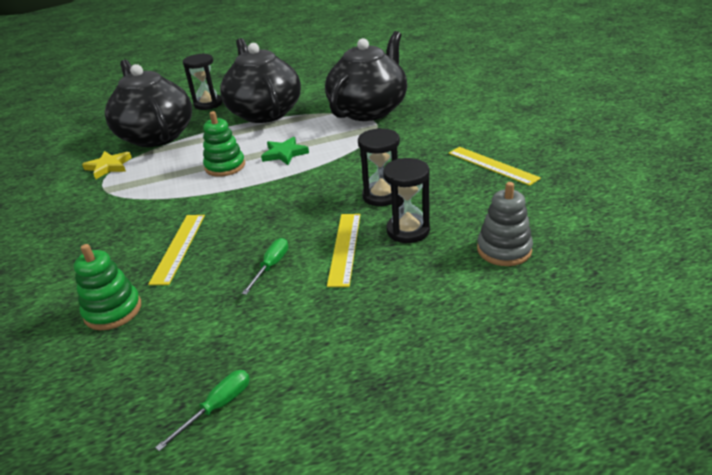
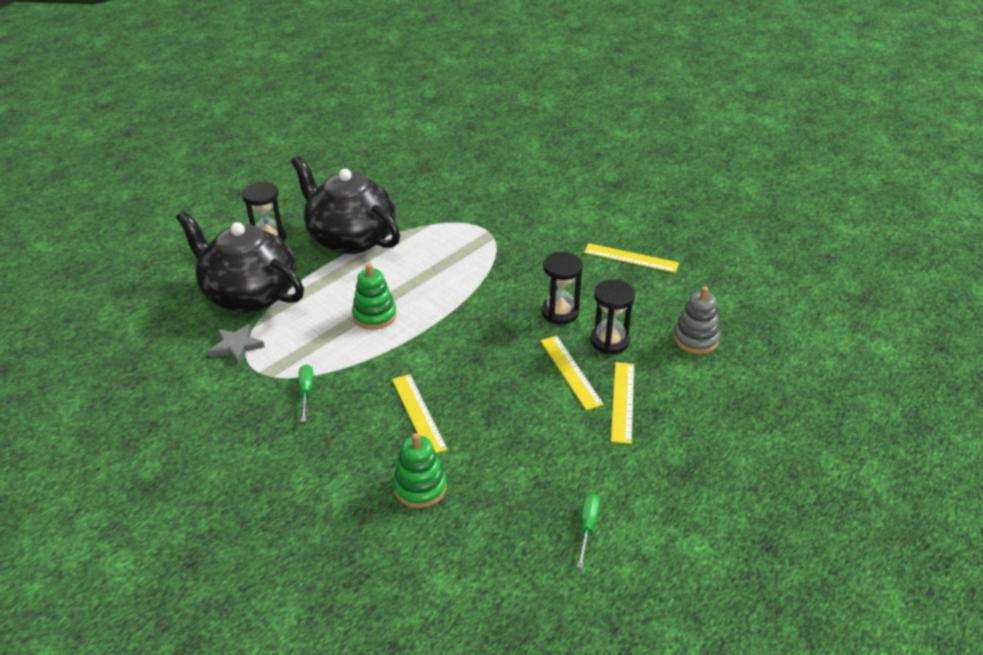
camera: 30 degrees left, 5 degrees up
(109, 167) = (236, 346): yellow star -> grey star
(271, 266) = (522, 406): green screwdriver -> green screwdriver (306, 392)
(284, 154) = (424, 286): green star -> none
(369, 110) = (465, 214): black teapot -> none
(372, 289) = (623, 401): none -> yellow ruler

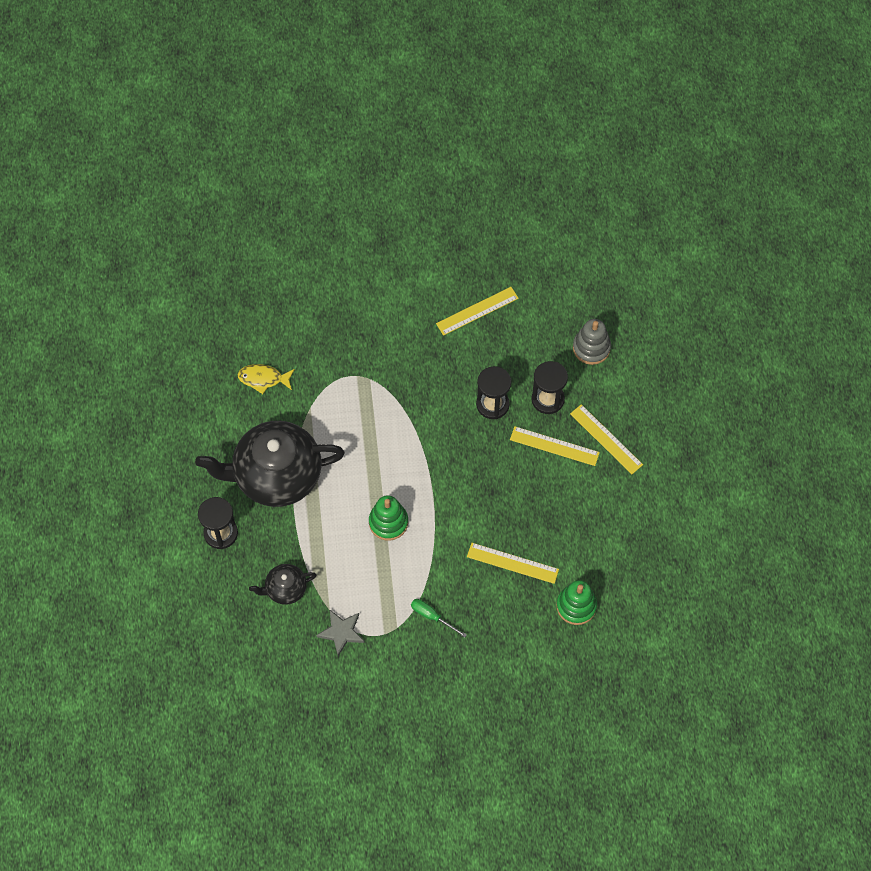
camera: 50 degrees left, 25 degrees up
(249, 294) = (285, 589): black teapot -> black teapot, size x0.46
(427, 192) = (263, 379): none -> yellow fish
(587, 527) = (681, 540): green screwdriver -> none

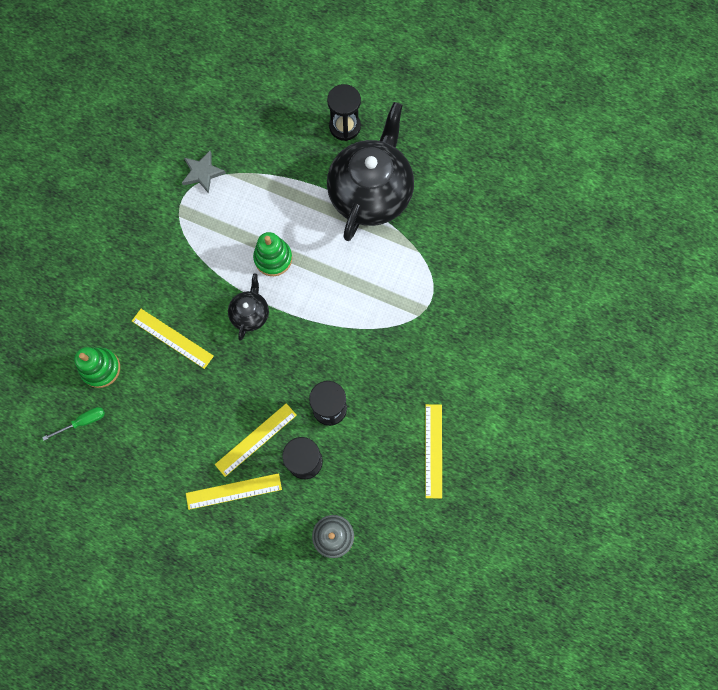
camera: 120 degrees right, 10 degrees up
(263, 379) = (469, 228): yellow fish -> none
(285, 589) = (266, 150): black teapot -> black teapot (250, 314)
(432, 616) = (169, 248): green screwdriver -> green screwdriver (83, 422)
(512, 563) = (172, 338): yellow ruler -> yellow ruler turned 75 degrees clockwise

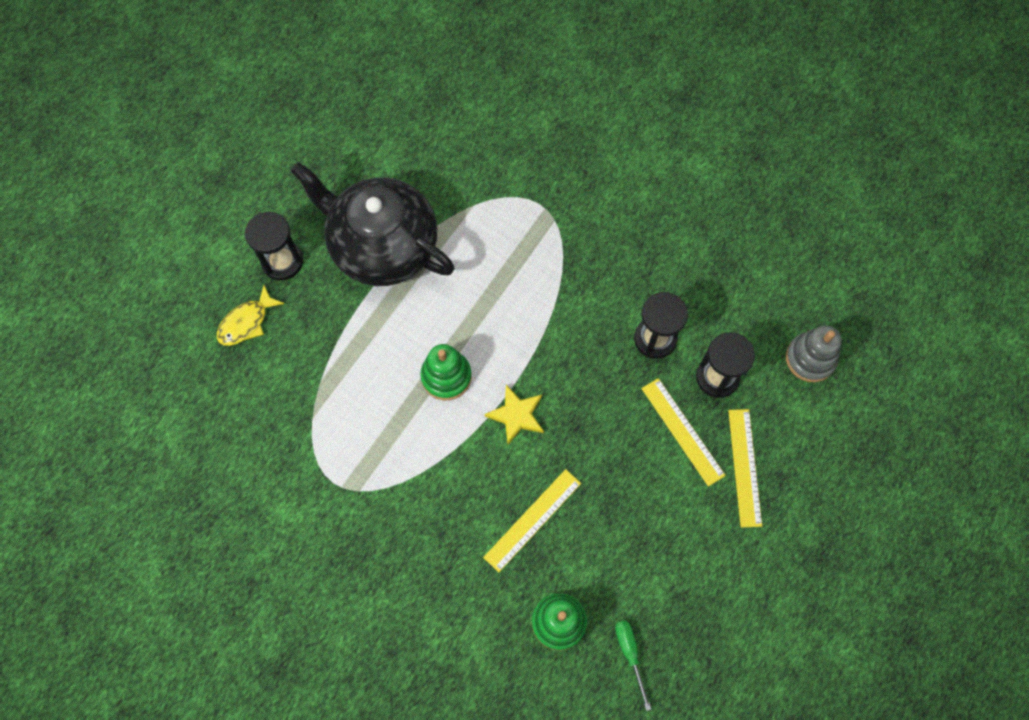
camera: 80 degrees left, 5 degrees down
(202, 173) = (303, 451): grey star -> none
(250, 314) = (516, 415): black teapot -> yellow star
(293, 114) = (246, 322): none -> yellow fish
(433, 450) = (721, 233): yellow ruler -> none

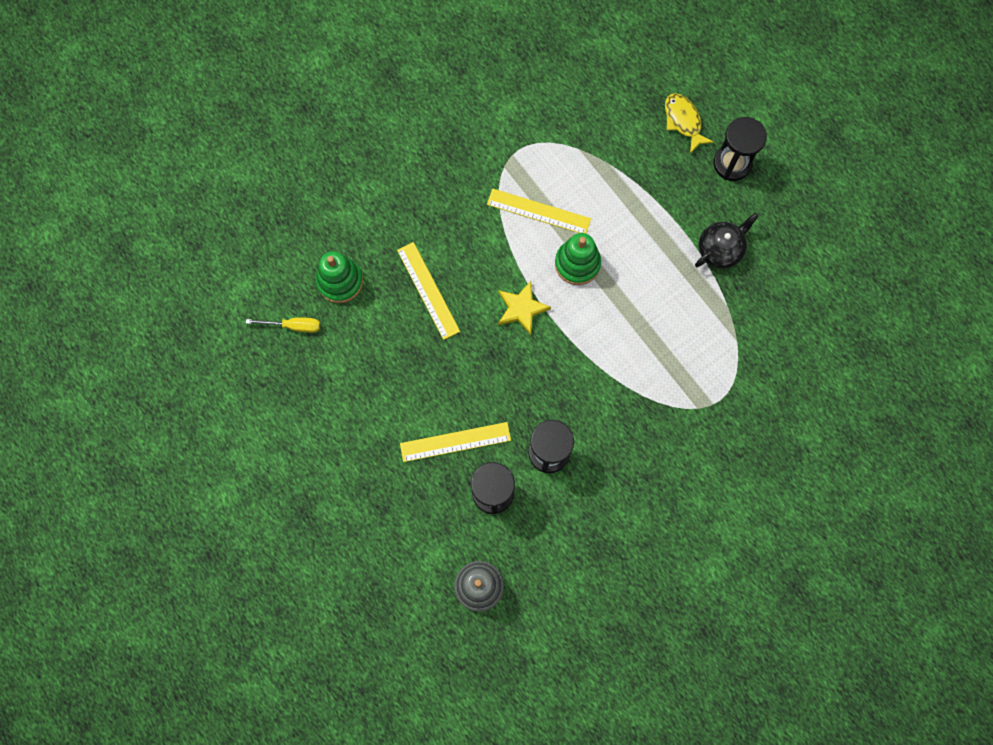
camera: 110 degrees right, 5 degrees up
(382, 246) = (720, 249): black teapot -> black teapot, size x0.46
(630, 654) = (293, 326): green screwdriver -> yellow screwdriver
(744, 467) = (404, 482): yellow ruler -> yellow ruler (538, 211)

